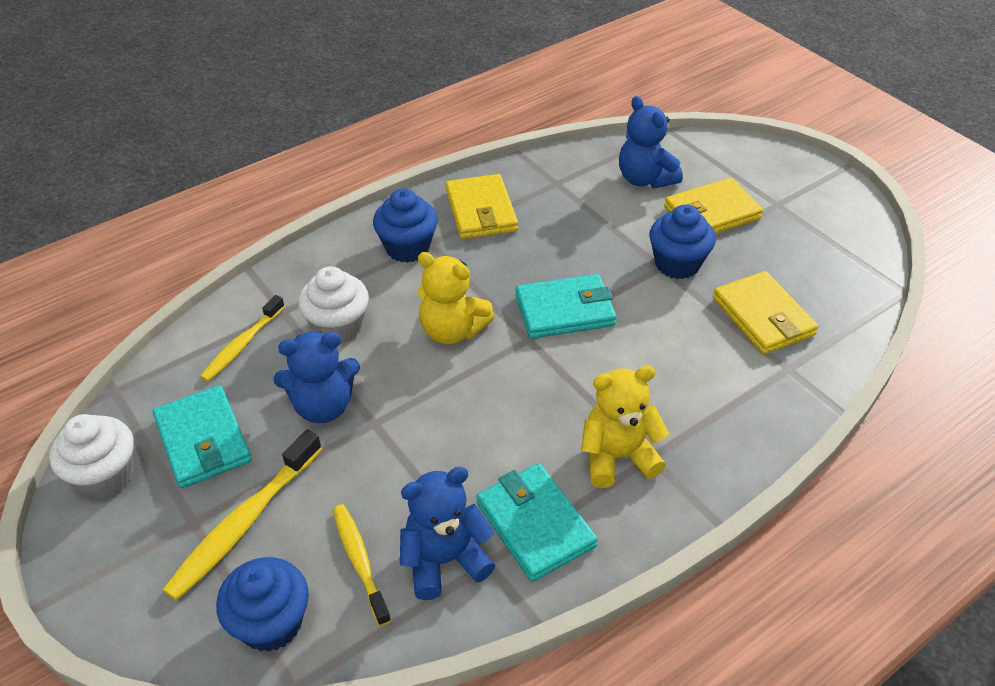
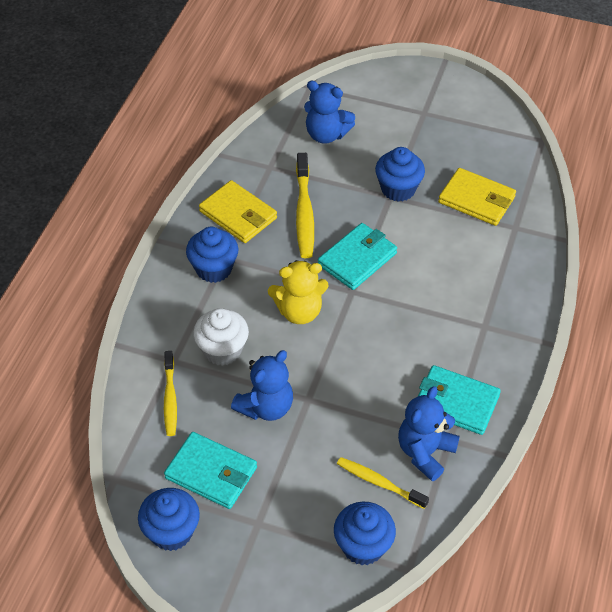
camera: 35 degrees left, 5 degrees up
(105, 476) = (171, 532): white cupcake -> blue cupcake
(244, 523) = (290, 504): yellow toothbrush -> yellow toothbrush (304, 213)
(617, 456) = (467, 336): yellow teddy bear -> none
(711, 213) = (389, 140): yellow wallet -> none

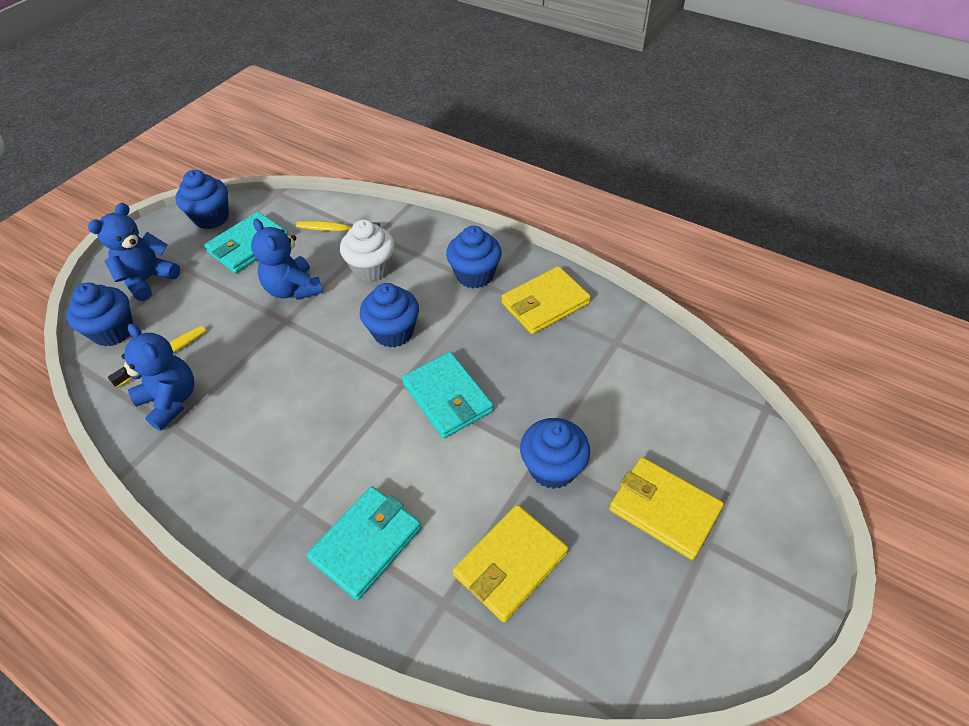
camera: 105 degrees right, 0 degrees up
(299, 311) = (393, 332): yellow teddy bear -> blue cupcake
(304, 213) = (534, 361): yellow toothbrush -> none
(326, 134) = (667, 408): blue teddy bear -> blue teddy bear (148, 279)
(408, 132) = (664, 509): none -> yellow wallet
(456, 402) = (210, 445): turquoise wallet -> turquoise wallet (366, 543)

